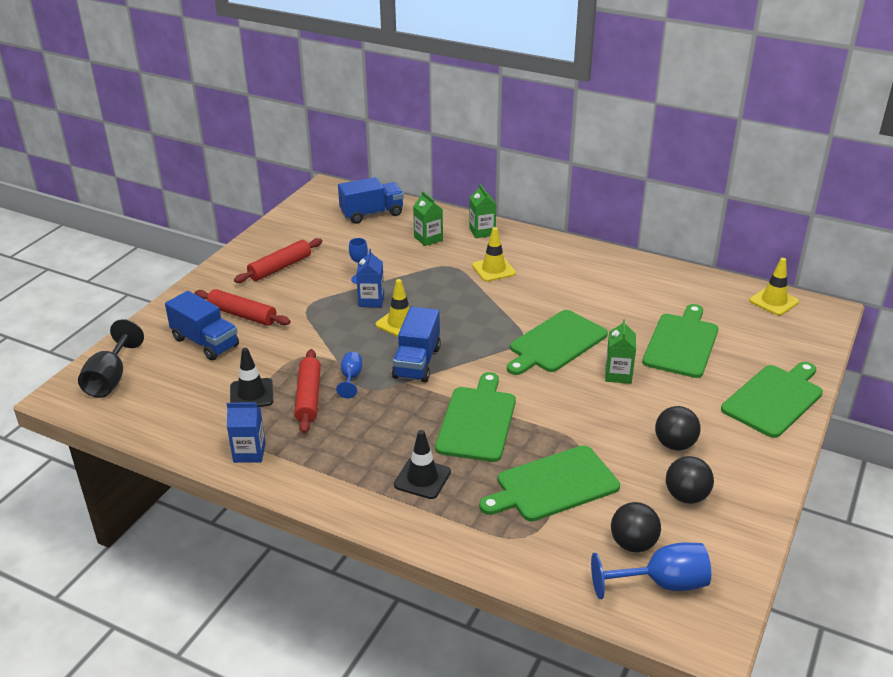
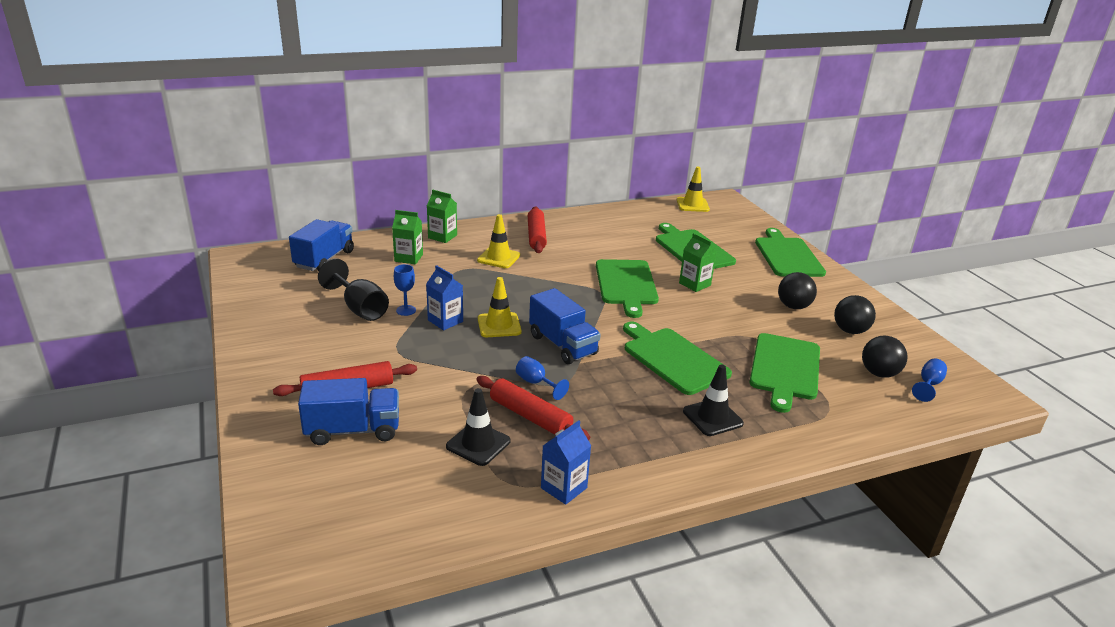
camera: 50 degrees left, 5 degrees down
(110, 379) = (308, 520): black goblet -> black goblet (359, 308)
(280, 267) = (313, 335): red rolling pin -> red rolling pin (536, 236)
(661, 584) = (928, 385): blue goblet -> blue goblet, size x0.58

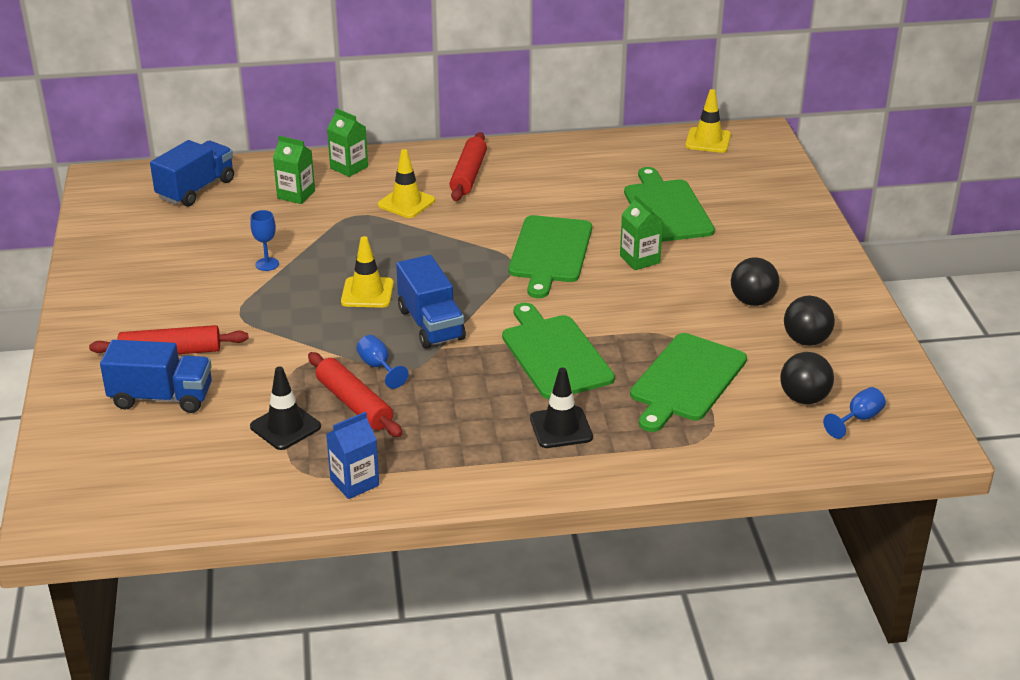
camera: 15 degrees right, 5 degrees up
(359, 308) = (215, 257): black goblet -> none
(445, 321) = (307, 281): blue carton -> none
(787, 256) = (794, 228): green cutting board -> none

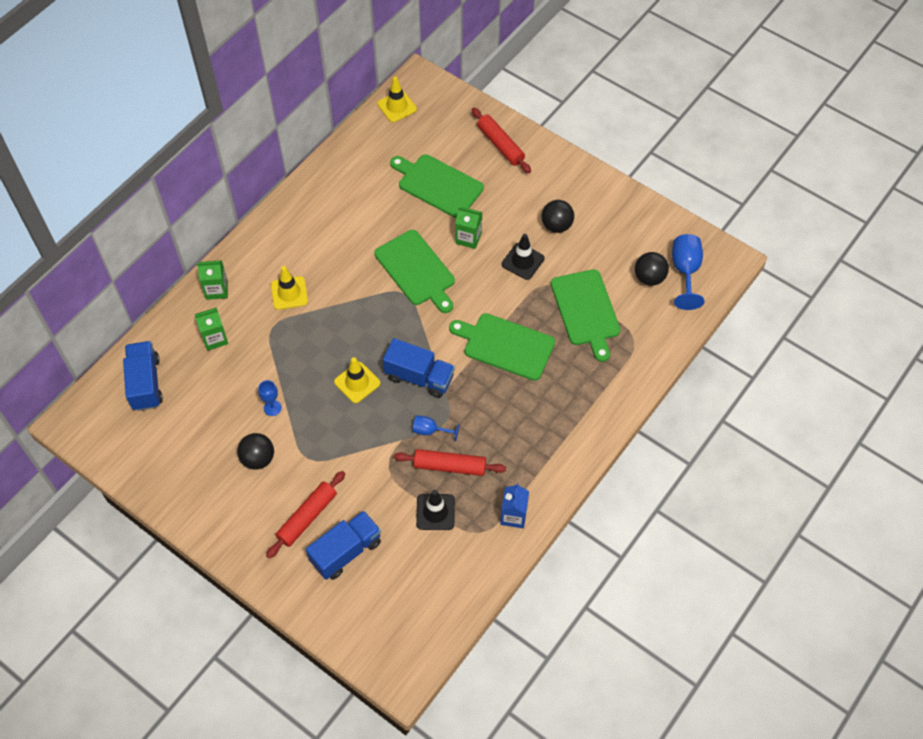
camera: 45 degrees left, 25 degrees up
(468, 175) = (296, 241): red rolling pin -> red rolling pin (500, 145)
(561, 428) = (565, 394): black traffic cone -> black traffic cone (522, 261)
(806, 340) = (610, 235): black ball -> black ball (258, 459)
(858, 419) = (685, 272): blue goblet -> blue goblet, size x1.73

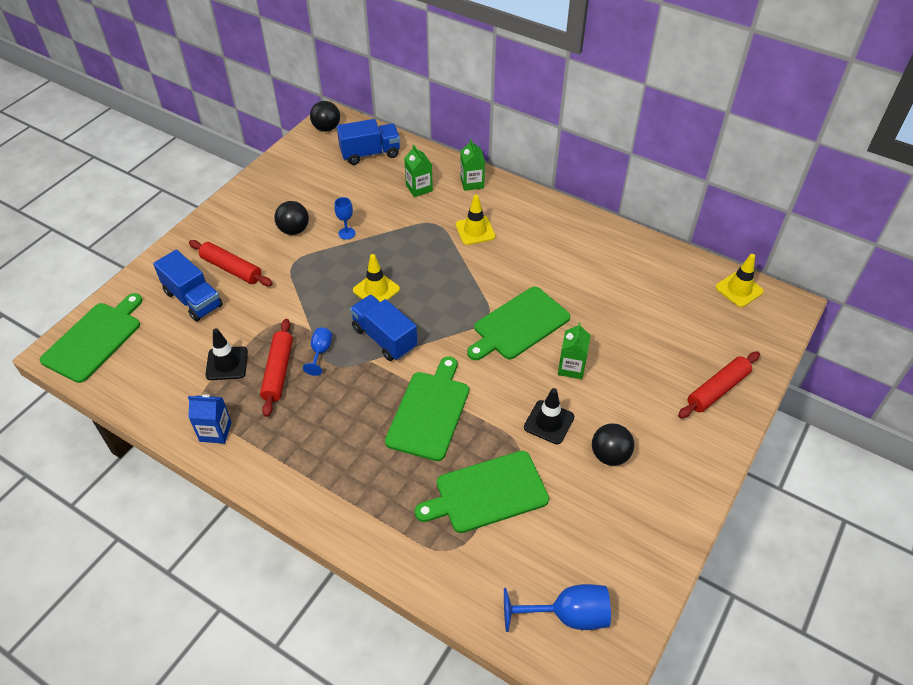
camera: 85 degrees right, 10 degrees down
(419, 377) = (384, 338): blue truck -> blue truck turned 120 degrees clockwise
(438, 185) = (639, 334): green cutting board -> green cutting board (94, 339)
(649, 278) = (549, 567): black ball -> black ball (326, 128)

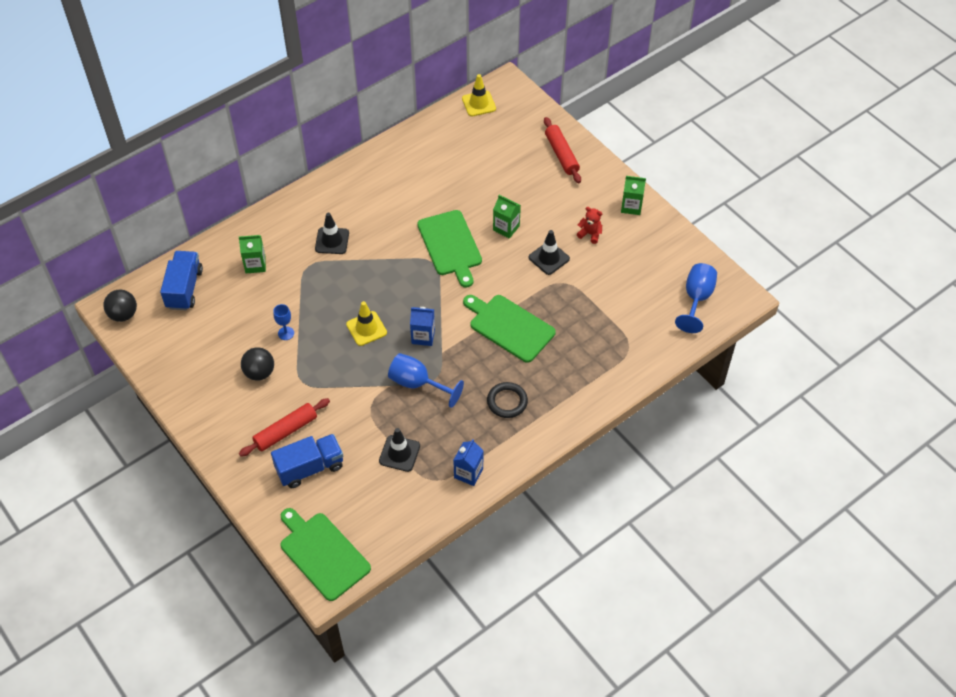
camera: 70 degrees left, 5 degrees up
(278, 371) = (425, 418): red rolling pin -> none
(320, 352) = (418, 384): blue goblet -> blue goblet, size x1.73
(322, 440) = (507, 402): none -> black ring
(384, 338) = (423, 336): blue truck -> blue carton
(472, 183) = (270, 225): green carton -> green carton (631, 206)
(475, 230) = (332, 241): yellow traffic cone -> black traffic cone
(487, 493) = (593, 313): green cutting board -> none
(609, 455) = (590, 234): black ball -> red teddy bear

